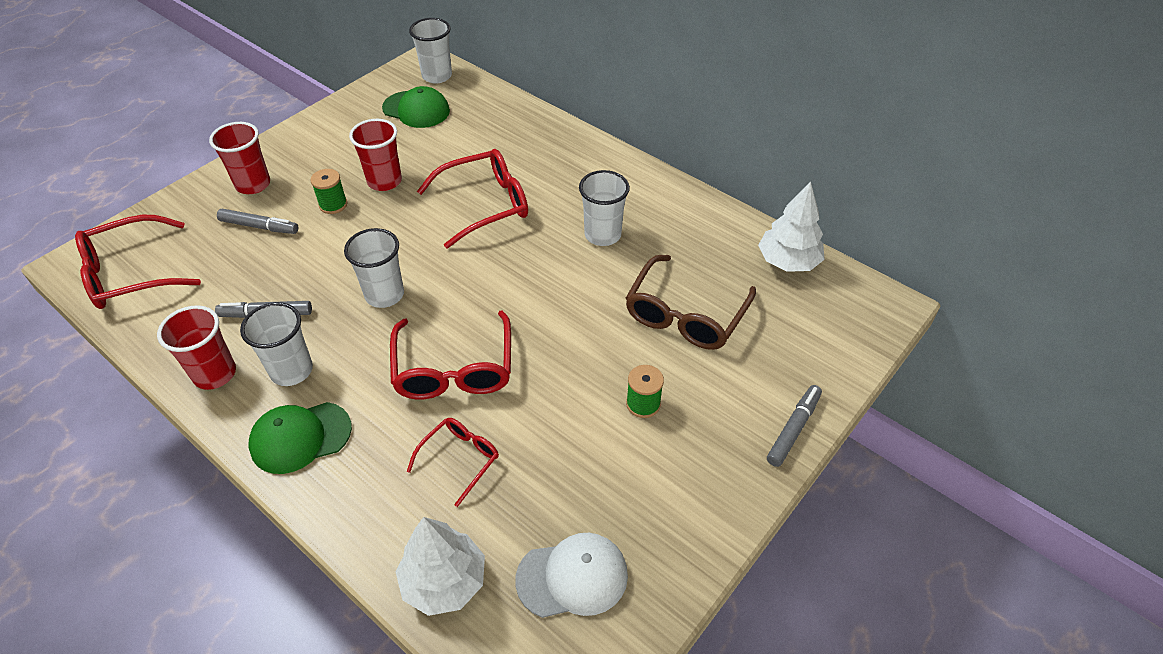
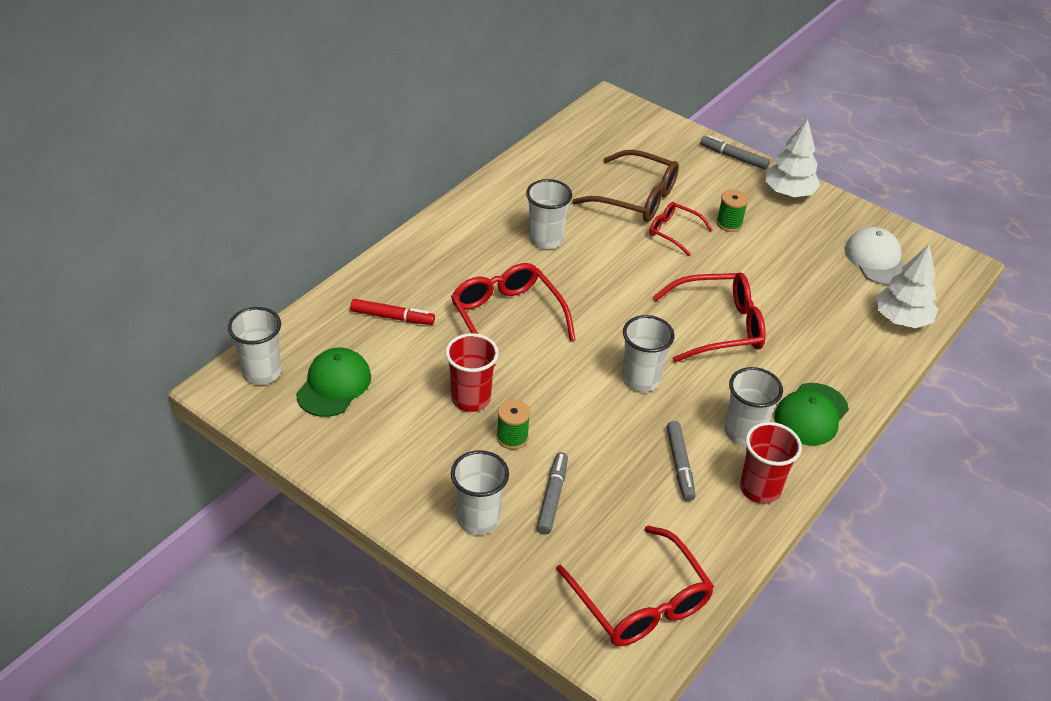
camera: 95 degrees left, 5 degrees down
(253, 184) = (478, 519): red cup -> white cup
(300, 437) = (811, 414): green cap -> green cap turned 60 degrees clockwise
(460, 459) = (804, 317): red glasses -> red glasses (674, 232)
(493, 136) = (392, 317): none -> red marker
(788, 262) = (569, 141): white tree -> white tree (788, 192)

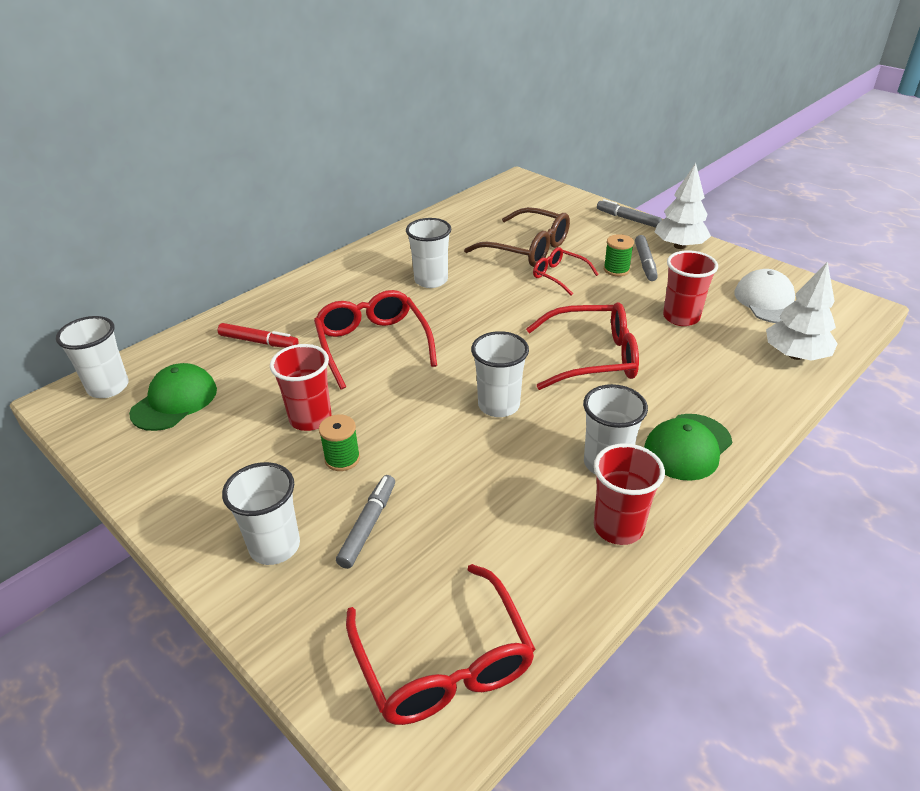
camera: 10 degrees right, 5 degrees down
(680, 464) = (525, 495): grey marker -> grey marker (645, 263)
(796, 279) = (681, 317): none -> red cup

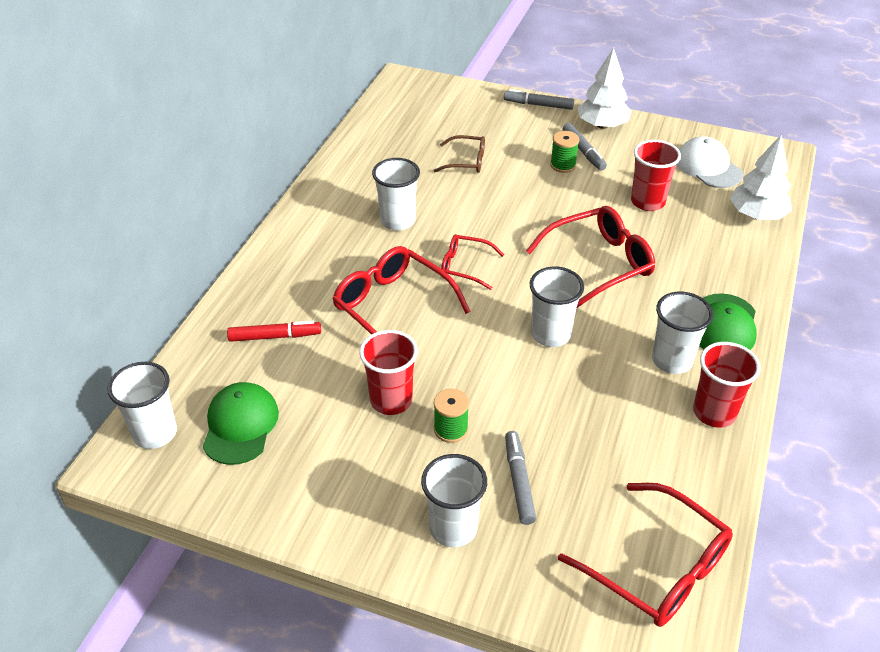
camera: 25 degrees left, 5 degrees up
(527, 248) = (466, 161): brown glasses -> brown glasses, size x0.57
(559, 276) = (516, 185): red glasses -> red glasses (465, 266)

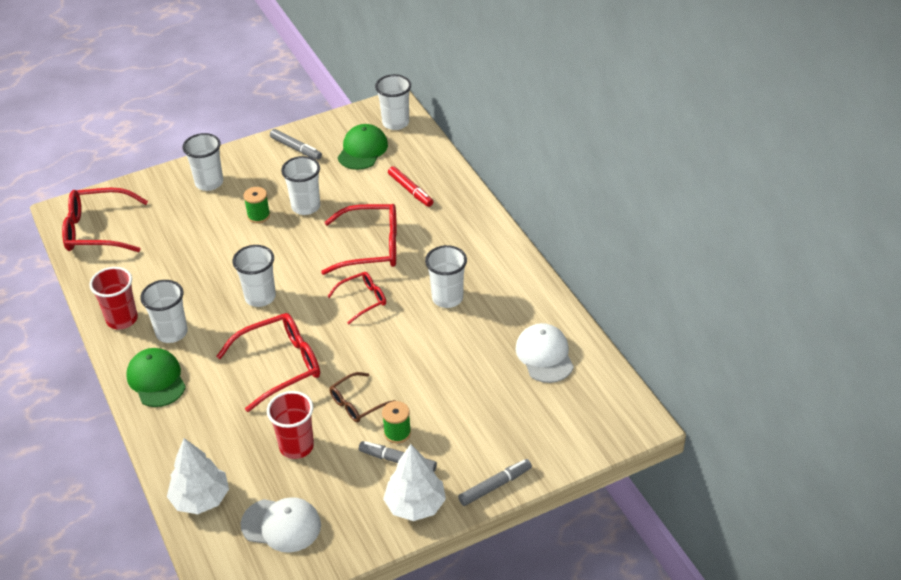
camera: 135 degrees right, 0 degrees up
(240, 425) = (362, 150): green cap -> green cap turned 120 degrees counterclockwise
(274, 336) = (410, 190): red marker -> red marker turned 75 degrees counterclockwise
(391, 400) = (306, 206): red cup -> white cup
(395, 142) = (544, 355): none -> white cap
(466, 161) = (471, 379): brown glasses -> brown glasses (357, 403)
(519, 482) = (198, 218): grey marker -> grey marker (296, 148)
(599, 263) = (280, 366): red glasses -> red glasses turned 135 degrees counterclockwise

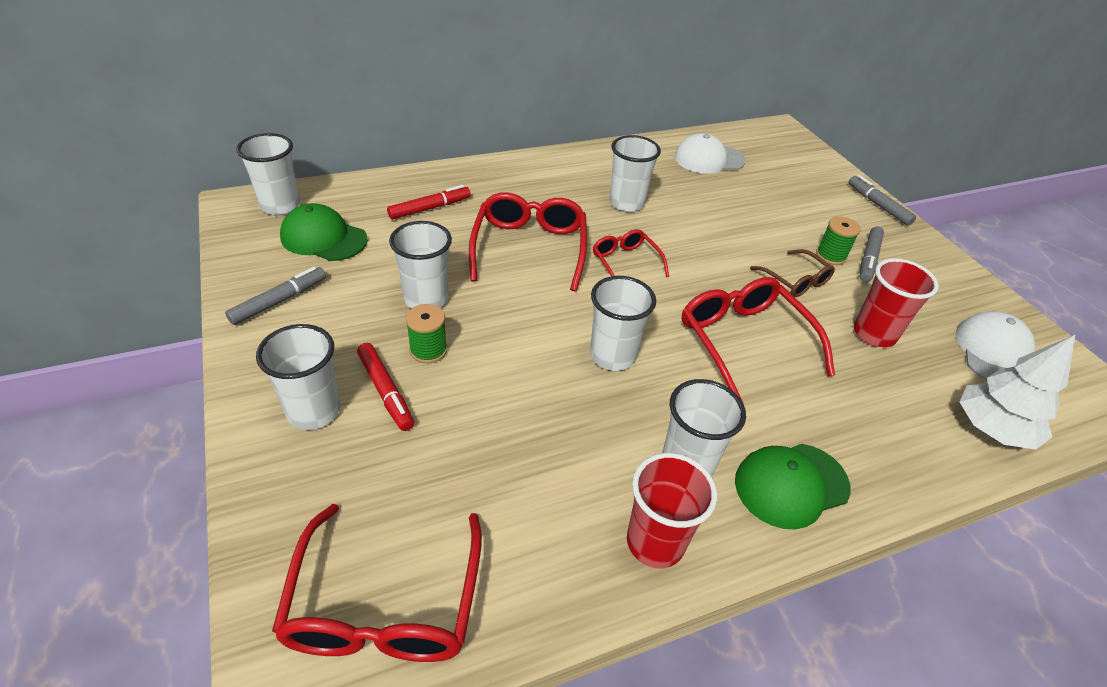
camera: 90 degrees left, 0 degrees up
(225, 205) = (385, 391): none -> red marker
(415, 505) = (921, 253): white tree -> none

